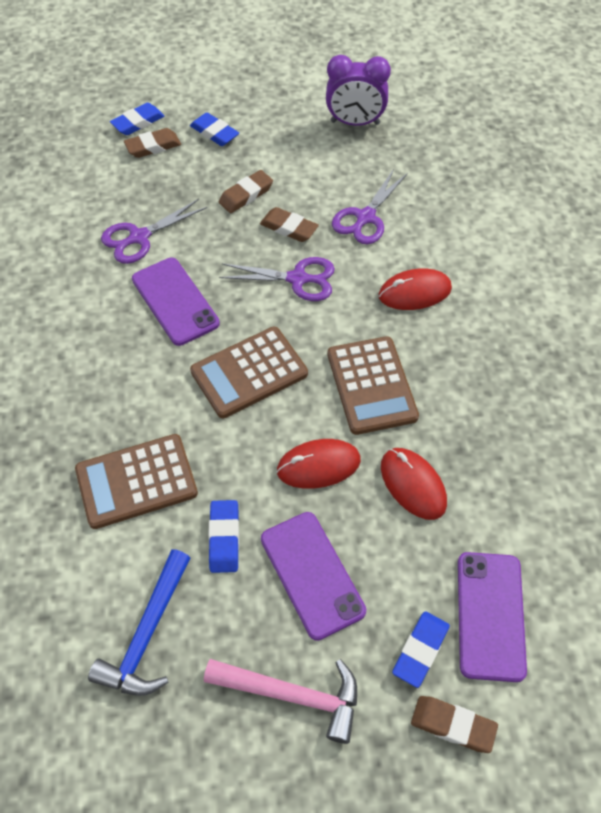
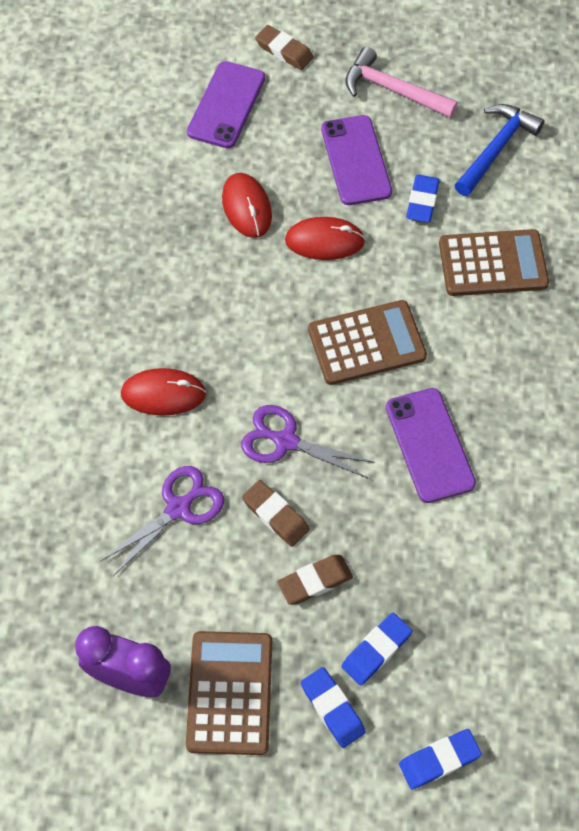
camera: 165 degrees left, 5 degrees up
(139, 237) = (460, 545): purple scissors -> none
(153, 146) = (423, 703): brown eraser -> none
(371, 385) = (249, 302): brown calculator -> brown calculator (230, 692)
(420, 650) = (289, 96): blue eraser -> blue eraser (376, 650)

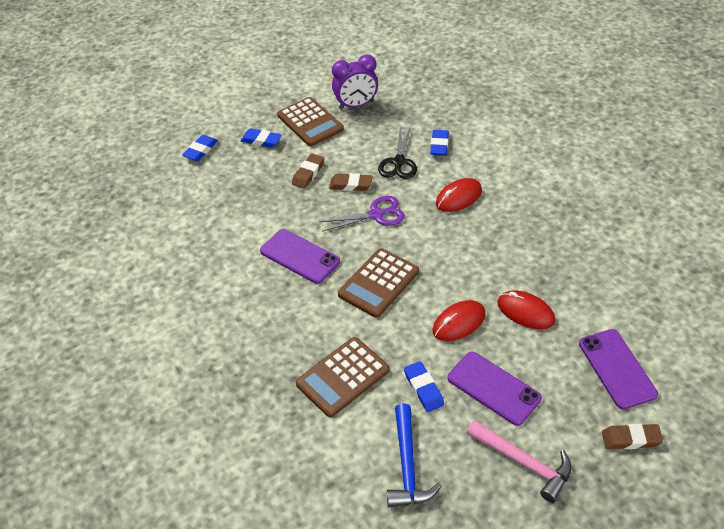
camera: 145 degrees right, 15 degrees down
(179, 508) = (399, 162): purple scissors -> black scissors
(376, 650) = (258, 167): blue eraser -> blue eraser (439, 145)
(393, 90) = (523, 463): pink hammer -> pink hammer turned 45 degrees clockwise

